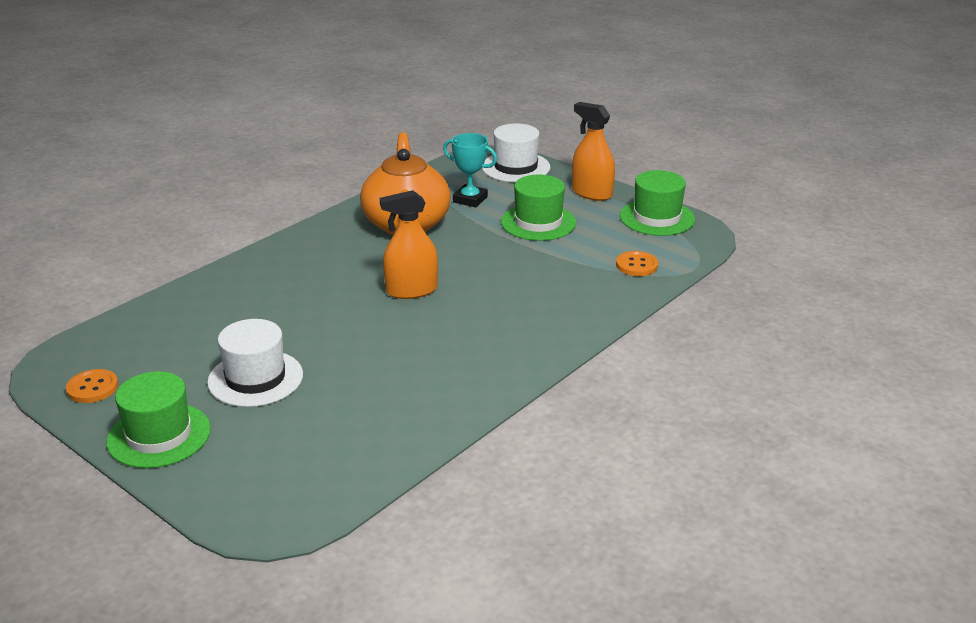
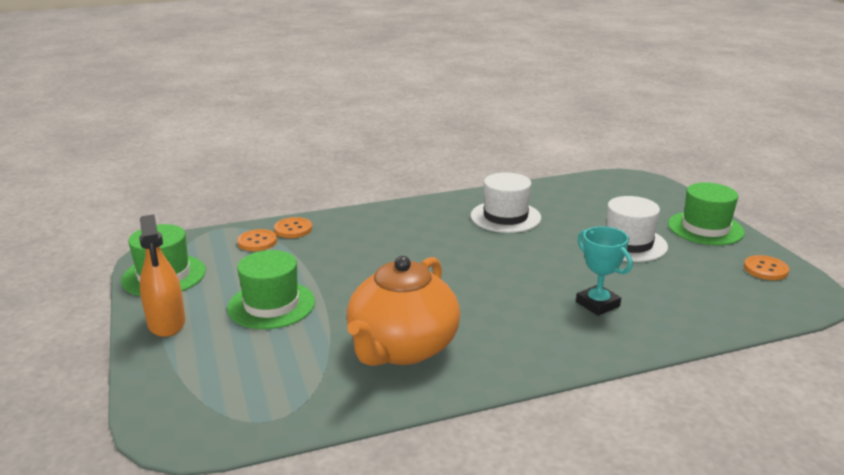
camera: 150 degrees left, 5 degrees down
(411, 290) = (462, 273): orange spray bottle -> none
(470, 199) = (298, 359): turquoise trophy -> turquoise trophy (597, 304)
(515, 167) = (178, 395): white hat -> white hat (505, 217)
(626, 287) = (293, 229): none -> orange button

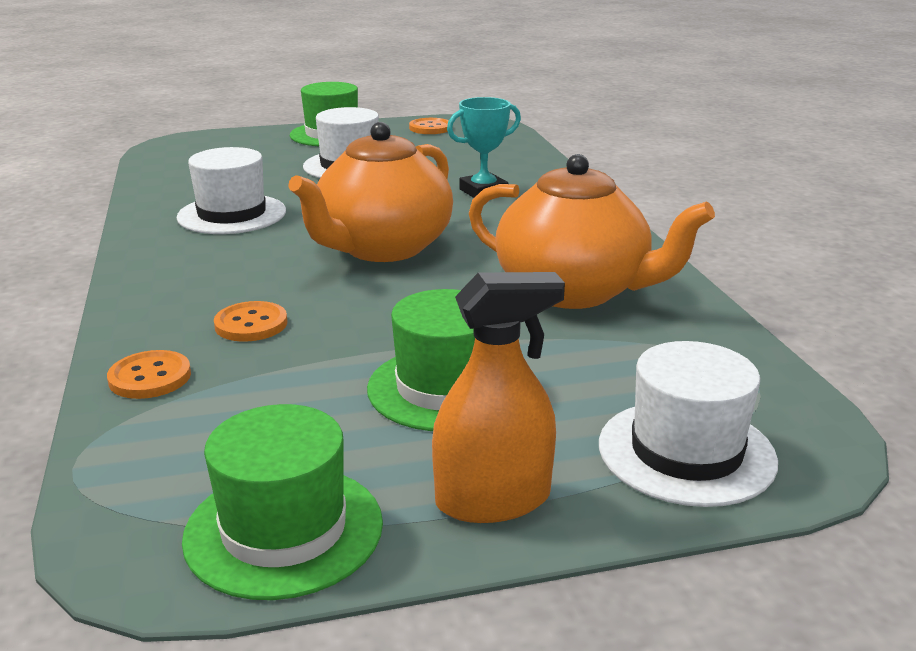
camera: 85 degrees left, 0 degrees up
(188, 384) = (686, 452): none -> white hat
(257, 242) = (182, 415): orange button -> orange button (251, 324)
(463, 271) = (382, 248): none -> orange teapot

